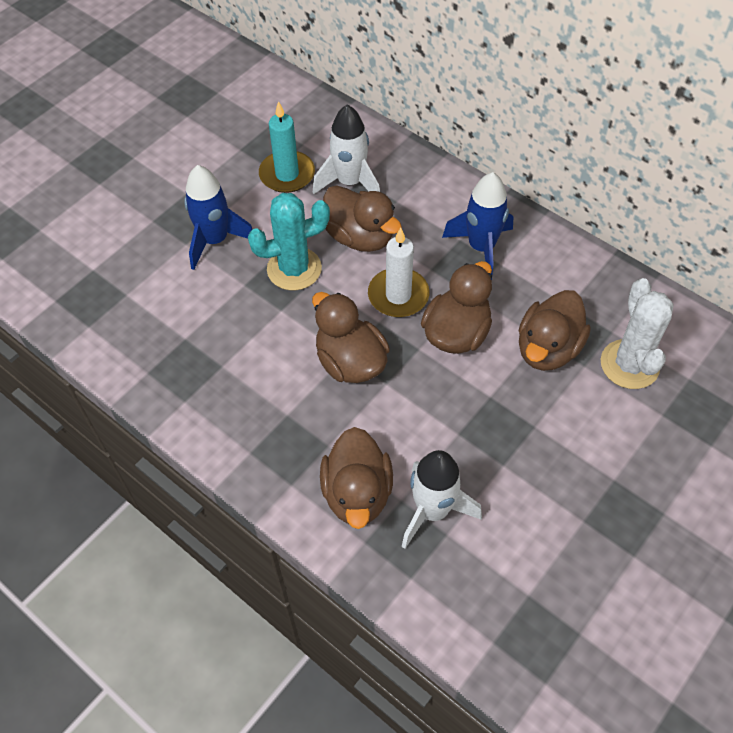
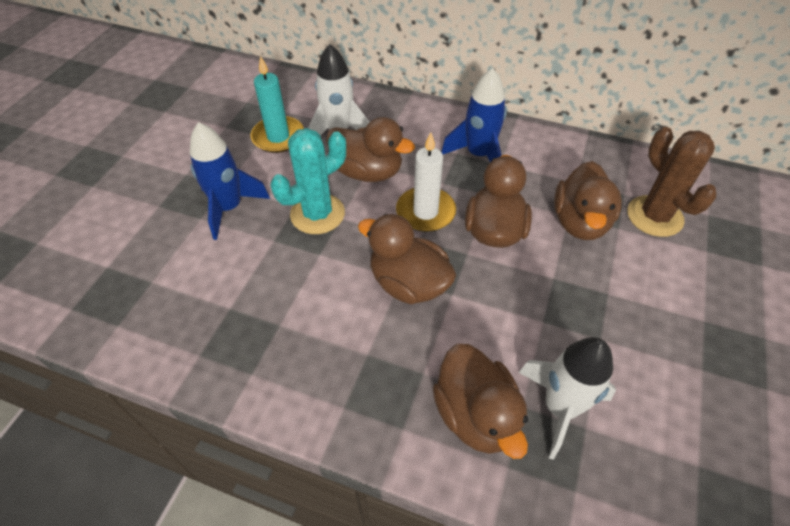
camera: 20 degrees left, 5 degrees down
(629, 364) = (654, 216): white cactus -> brown cactus

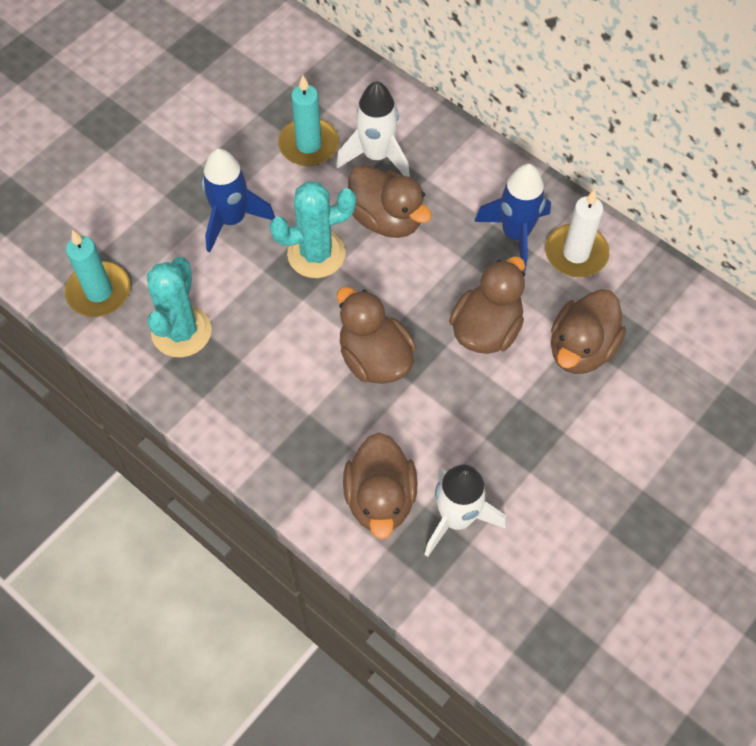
camera: 20 degrees right, 10 degrees up
(111, 305) = (99, 292): none -> turquoise candle
(209, 316) = (181, 331): none -> turquoise cactus
(425, 212) = (426, 286): white candle -> white candle (576, 253)
(654, 216) = (665, 367): brown cactus -> none

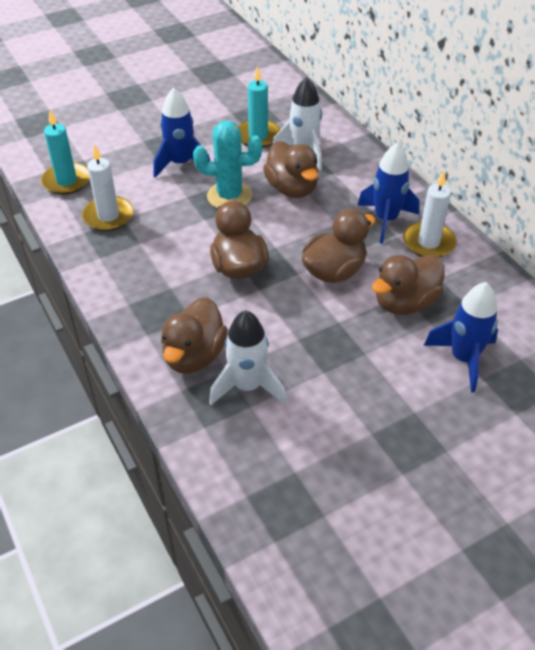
camera: 20 degrees right, 15 degrees down
(181, 331) = (108, 216): turquoise cactus -> white candle
(668, 404) = (463, 358): none -> blue rocket

